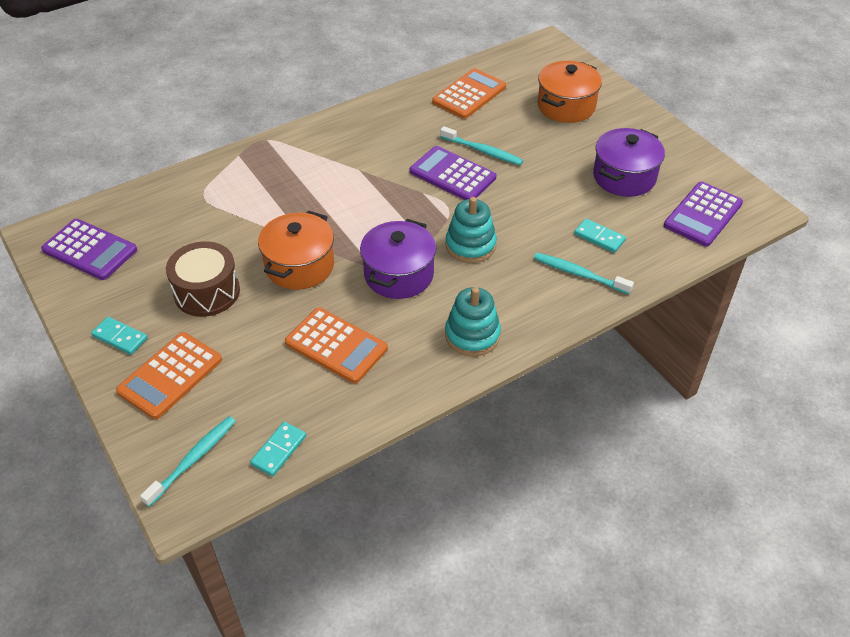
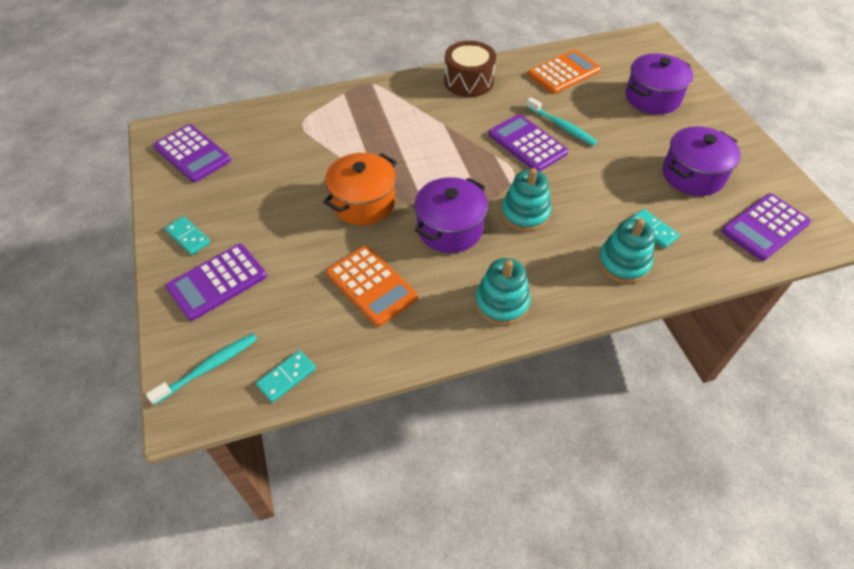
camera: 15 degrees right, 5 degrees up
(170, 376) = (217, 282): orange calculator -> purple calculator
(207, 292) = (275, 210): brown drum -> brown drum (468, 81)
(566, 106) = (652, 98): orange pot -> purple pot
(579, 274) = (623, 263): turquoise toothbrush -> turquoise stacking toy

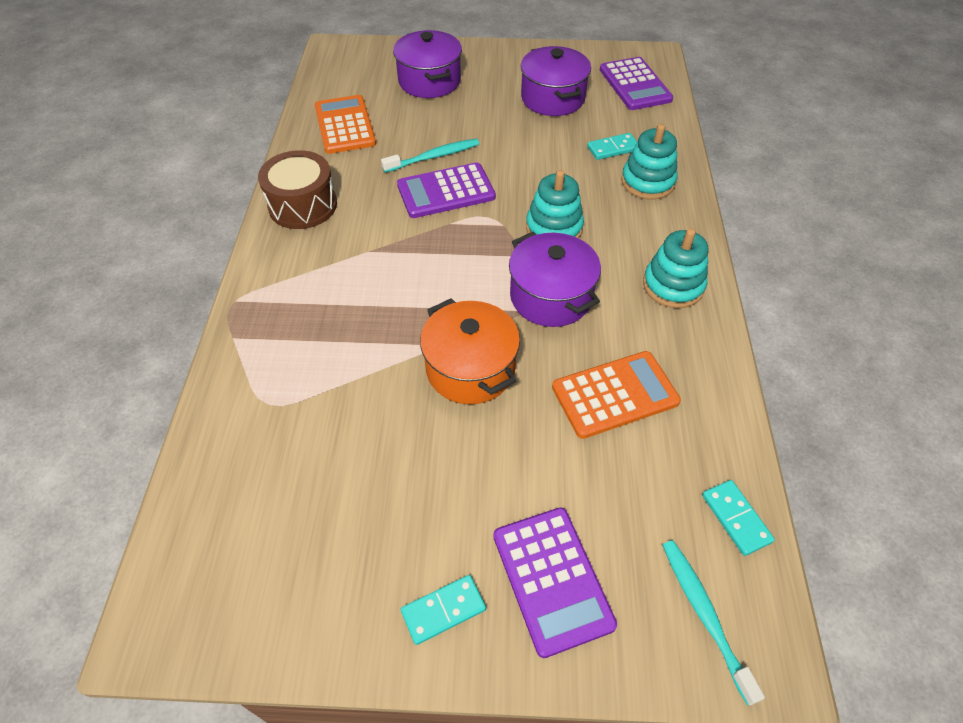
camera: 70 degrees left, 0 degrees up
(192, 154) = (246, 577): purple calculator -> none

